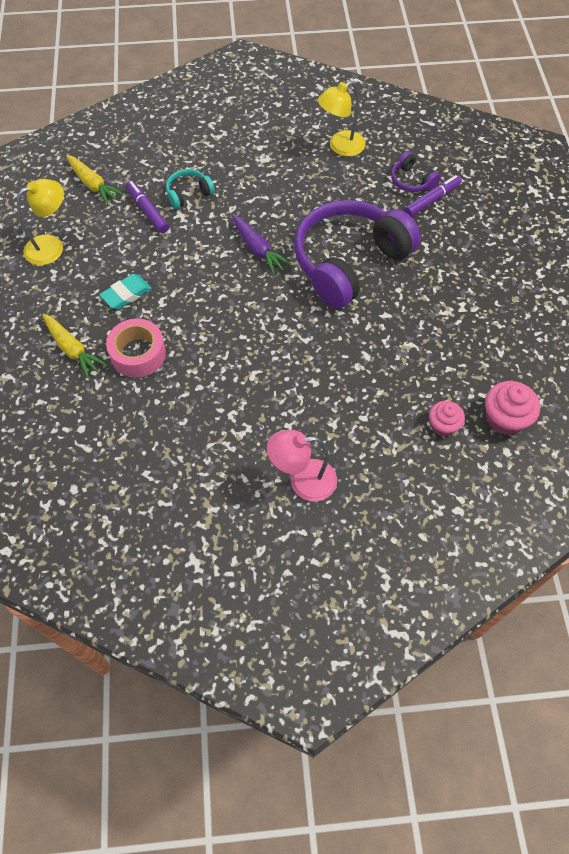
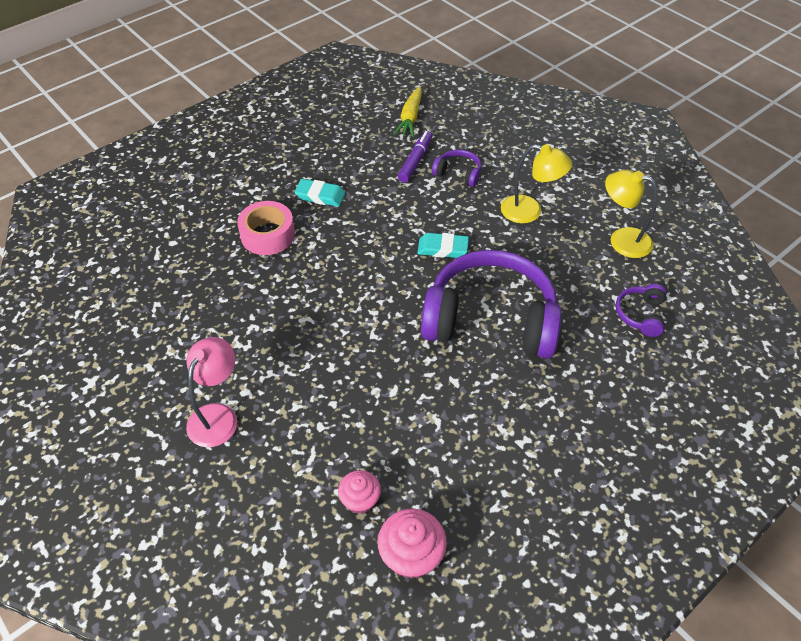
camera: 55 degrees right, 10 degrees down
(51, 246) = (329, 131): yellow lamp -> yellow lamp (529, 211)
(73, 349) = (242, 196): yellow carrot -> none
(188, 193) = (458, 174): turquoise headphones -> purple headphones
(258, 249) = (442, 248): purple carrot -> turquoise eraser
(303, 481) = (217, 416): pink lamp -> pink lamp turned 60 degrees clockwise
(431, 200) = (633, 344): purple marker -> none

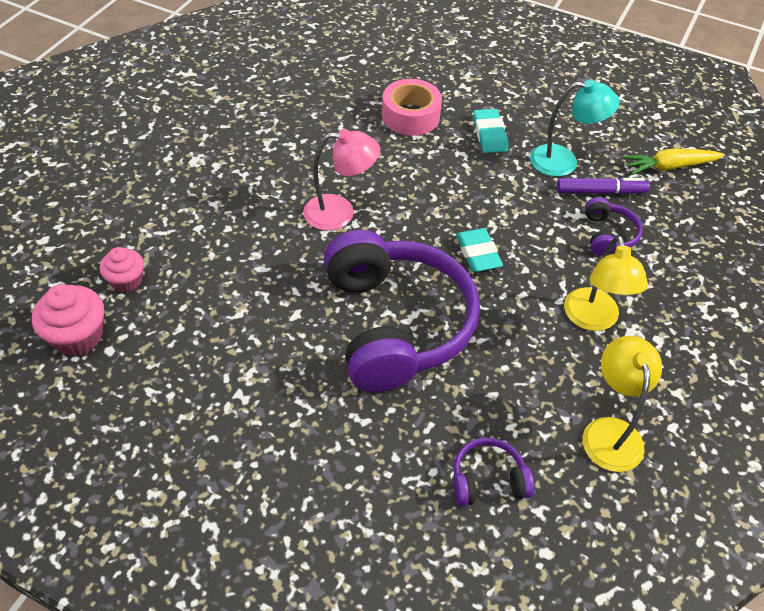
camera: 65 degrees right, 0 degrees up
(217, 416) = (183, 157): pink lamp -> pink lamp (340, 212)
(374, 167) = (564, 161): none -> turquoise lamp

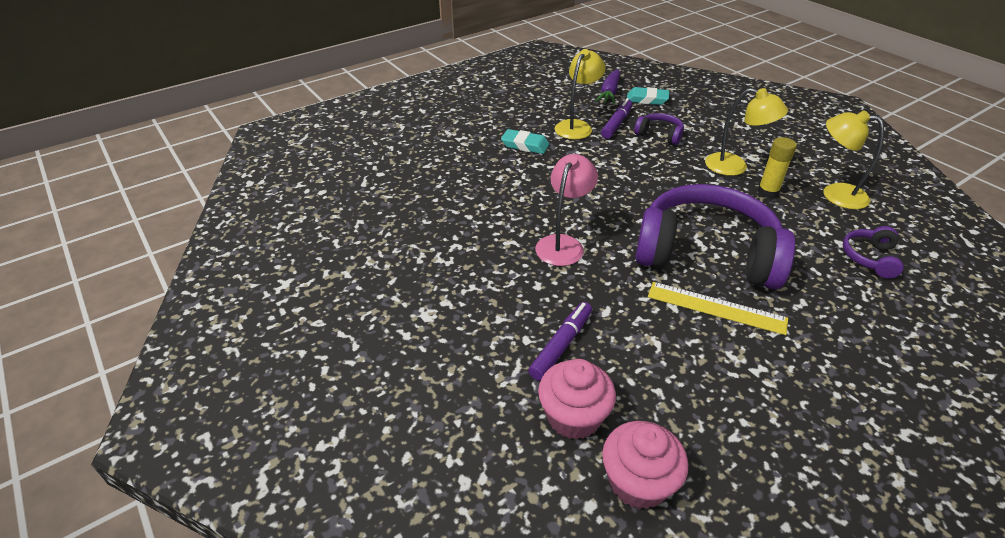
camera: 60 degrees left, 10 degrees down
(126, 281) = (573, 417): pink cupcake -> pink cupcake, size x1.51
(201, 250) = (561, 345): none -> purple marker
(312, 348) = (716, 308): none -> yellow ruler
(410, 116) = (473, 172): pink tape -> none
(478, 253) = (649, 191): turquoise eraser -> turquoise eraser (647, 99)
(559, 360) = (768, 192): none -> yellow glue stick
(564, 161) = (577, 126): turquoise lamp -> yellow lamp
(669, 167) = (609, 93): yellow carrot -> purple carrot

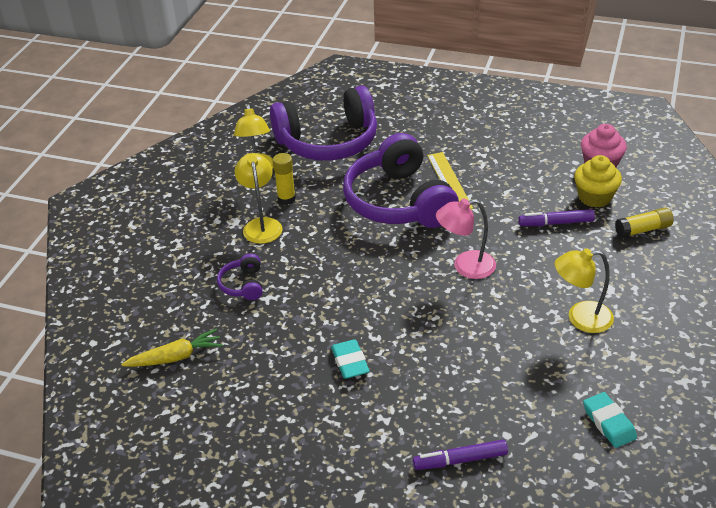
camera: 125 degrees left, 0 degrees up
(471, 414) = (643, 230): none -> yellow glue stick
(573, 417) = (594, 197): pink cupcake -> yellow cupcake
(577, 126) = (277, 345): yellow lamp -> yellow lamp (580, 318)
(609, 93) = (175, 357): purple carrot -> yellow carrot
(616, 124) = (246, 321): purple marker -> purple marker (460, 460)
(647, 99) = (169, 323): turquoise eraser -> turquoise eraser (609, 423)
(870, 258) = (328, 142): purple headphones -> purple headphones, size x2.39

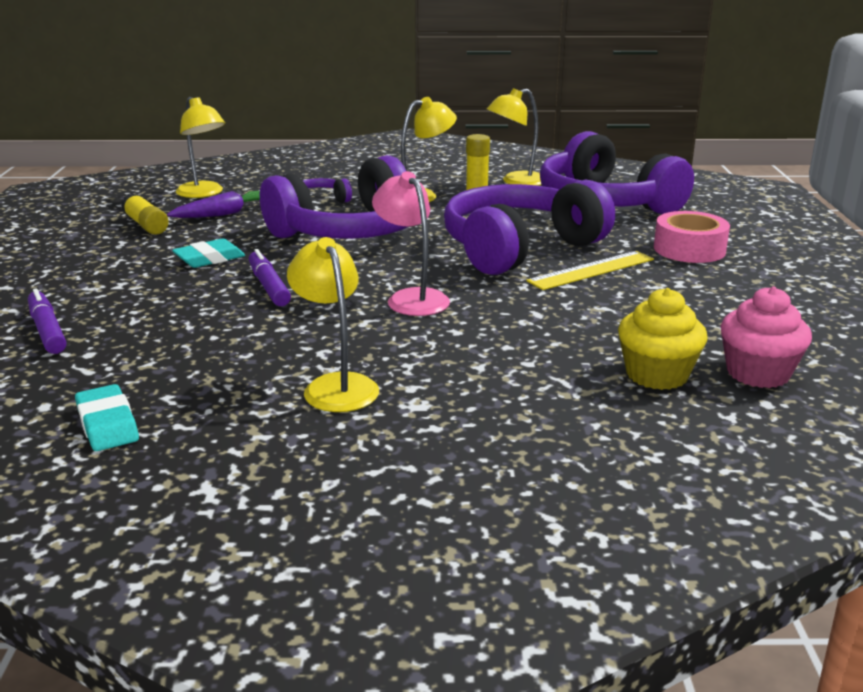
camera: 70 degrees right, 15 degrees down
(175, 357) = (204, 193): yellow carrot -> yellow lamp
(243, 346) = (224, 214): none -> purple carrot
(325, 277) = (350, 231): none -> purple headphones
(431, 134) = (689, 249): none -> pink tape
(556, 223) = (558, 349): purple marker -> purple marker (269, 286)
(609, 423) = (107, 424): turquoise eraser -> turquoise eraser turned 75 degrees counterclockwise
(643, 230) = (602, 425): yellow glue stick -> yellow glue stick (146, 225)

